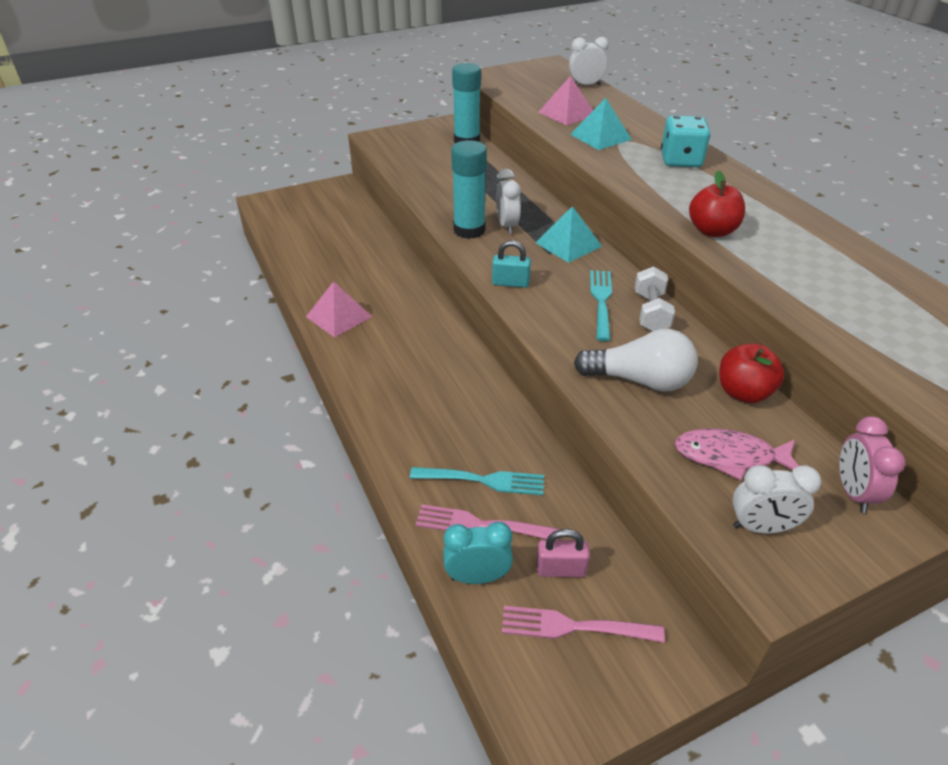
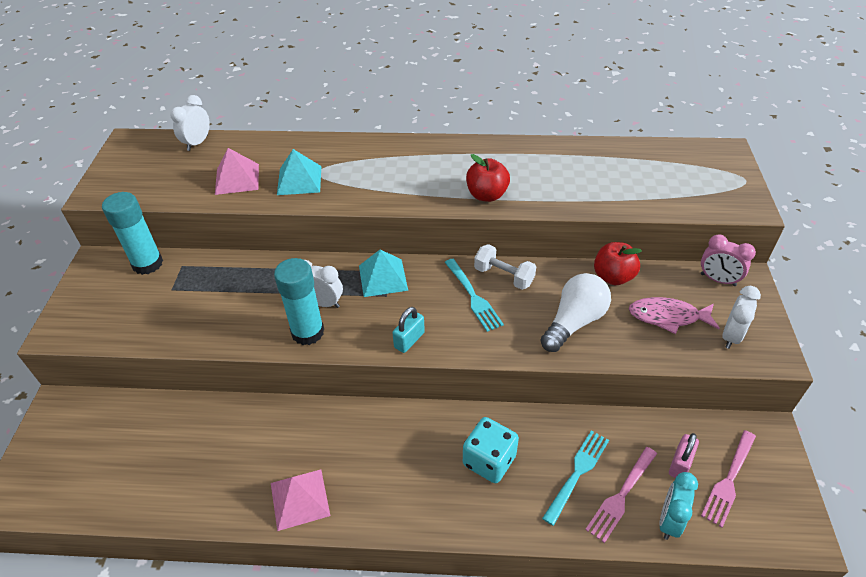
camera: 60 degrees left, 5 degrees up
(601, 302) = (472, 296): turquoise fork -> turquoise fork turned 150 degrees counterclockwise
(680, 160) = (378, 158): turquoise dice -> turquoise dice (489, 460)
(730, 456) = (667, 317): pink fish -> pink fish turned 60 degrees clockwise

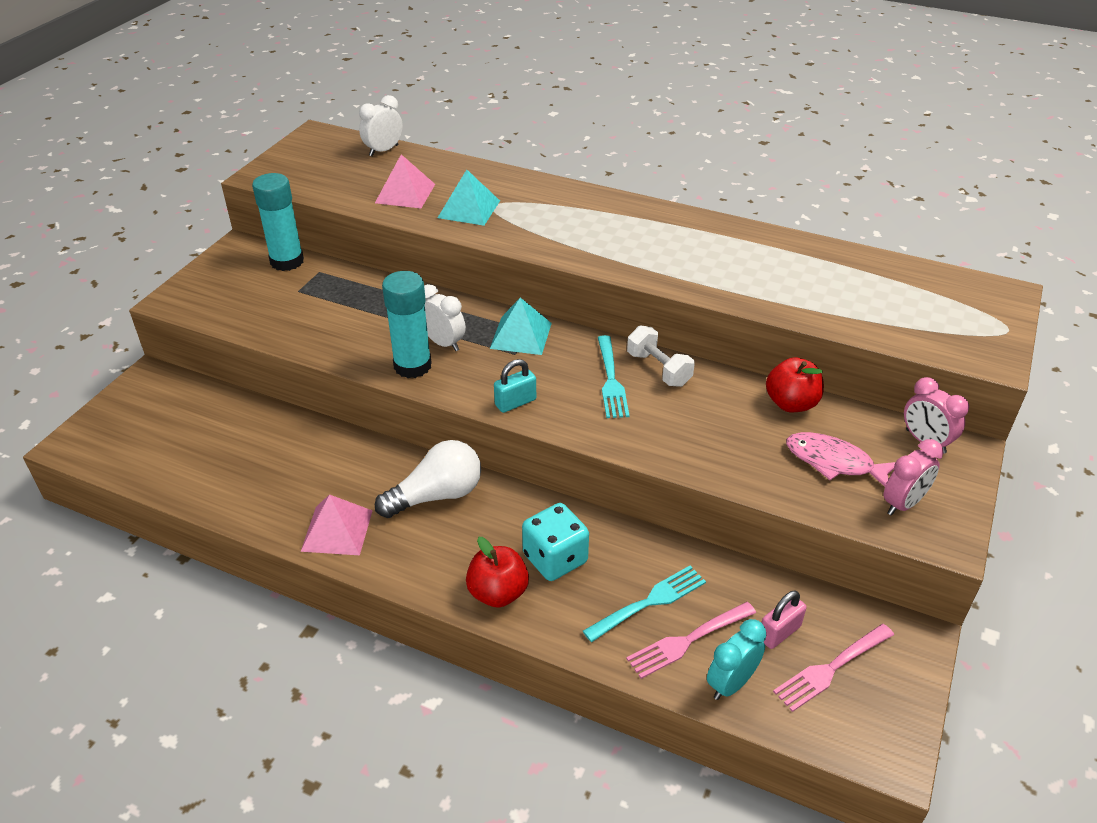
camera: 20 degrees right, 5 degrees down
(486, 195) = (668, 270): red apple -> red apple (498, 593)
(574, 322) = (714, 436): white light bulb -> white light bulb (436, 495)
(731, 336) = (903, 504): white clock -> pink clock

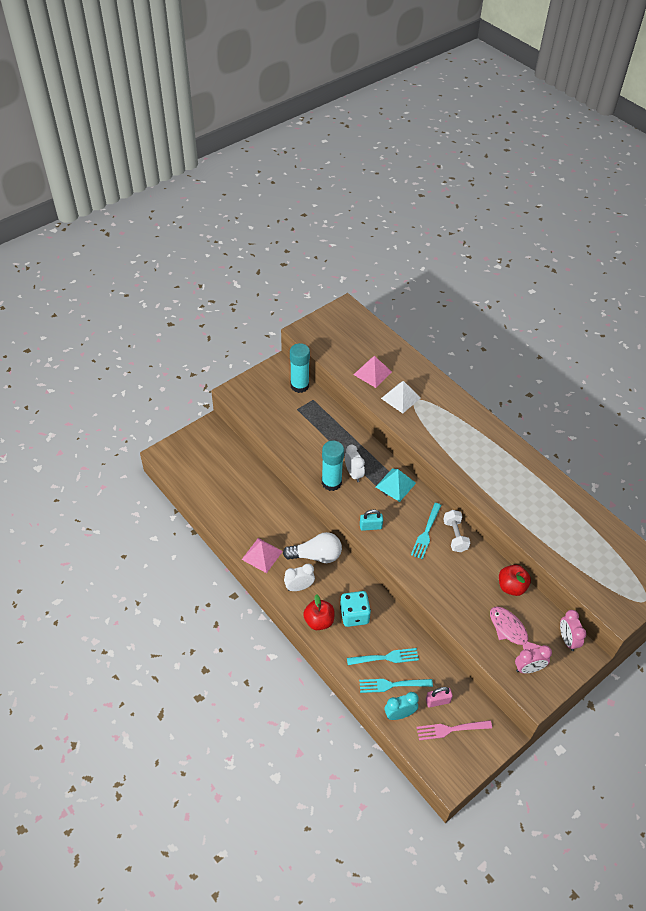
camera: 25 degrees right, 10 degrees up
(383, 150) = (376, 334): white clock -> white clock (299, 587)
(469, 209) = (401, 398): turquoise pyramid -> white pyramid
(688, 640) = (393, 684): pink fork -> turquoise fork

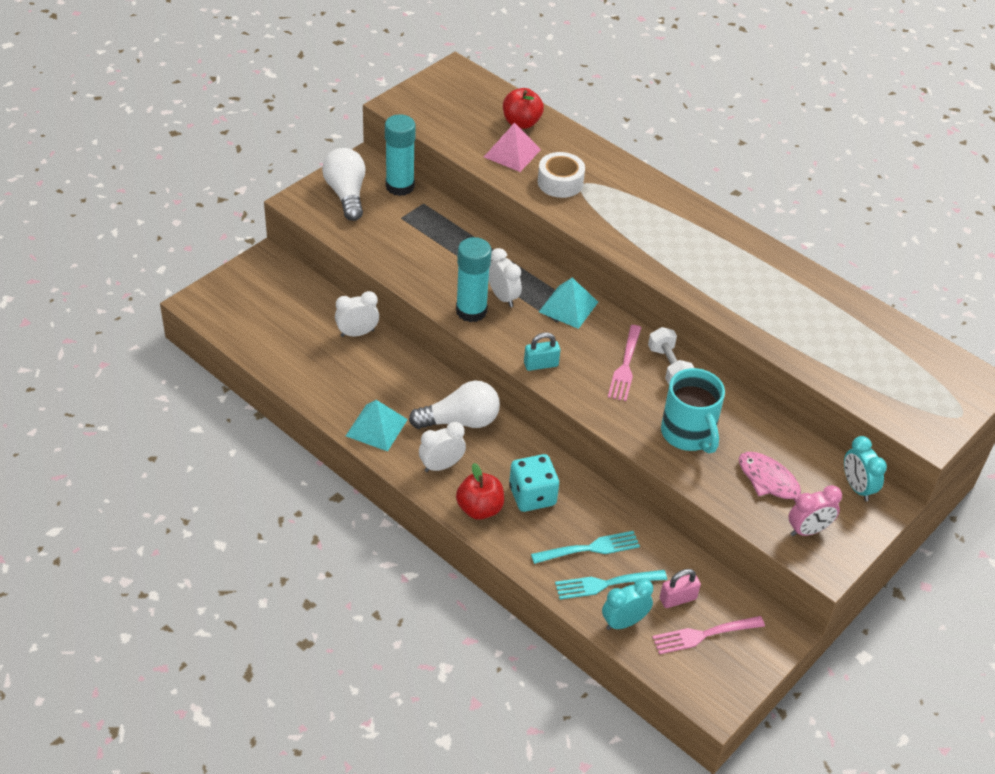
camera: 10 degrees left, 5 degrees down
(260, 485) = (357, 333): none -> white clock
(262, 555) = (376, 427): pink pyramid -> turquoise pyramid
(264, 389) = (346, 194): none -> white light bulb
(401, 398) = (560, 182): white pyramid -> white tape
(426, 532) = (625, 365): turquoise fork -> pink fork
(460, 588) = (688, 434): none -> turquoise mug
(511, 587) = (763, 426): red apple -> red apple (521, 123)
(567, 640) = (857, 487): pink clock -> turquoise clock

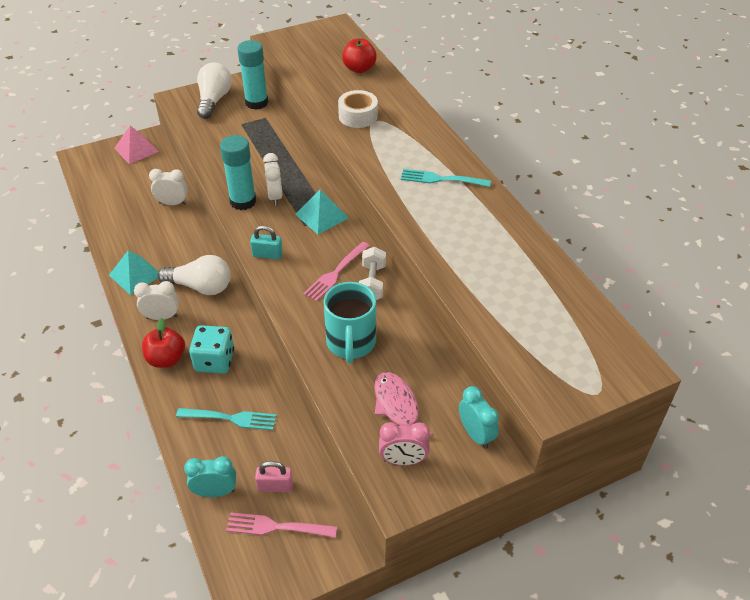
camera: 25 degrees right, 0 degrees up
(512, 153) = (335, 88): pink pyramid -> pink pyramid (136, 150)
(606, 583) = (224, 453): turquoise fork -> turquoise fork (442, 179)
(857, 487) = (475, 434): turquoise clock -> turquoise clock turned 150 degrees clockwise

